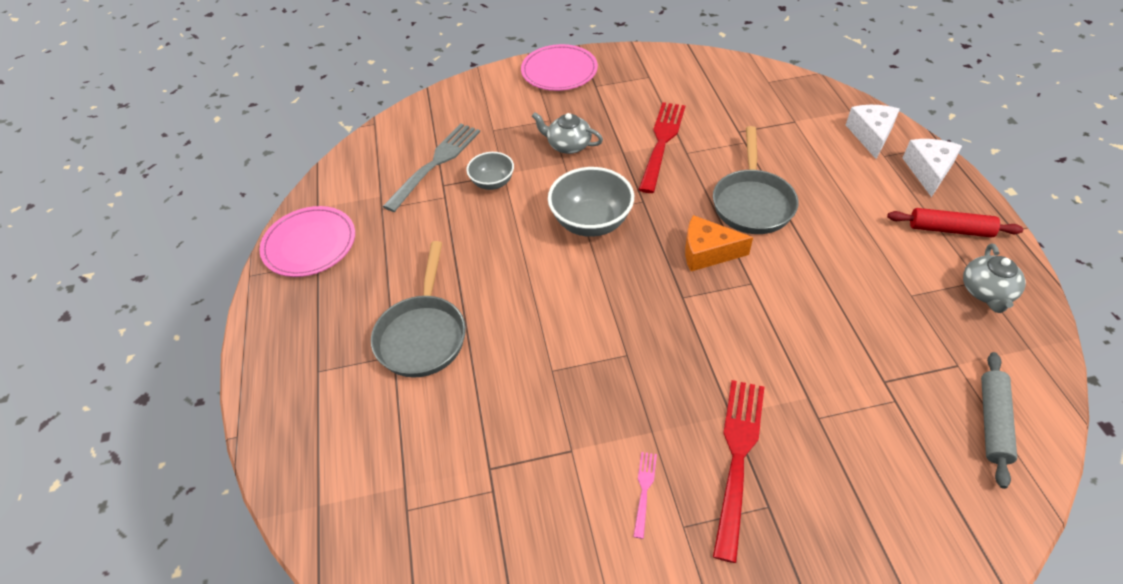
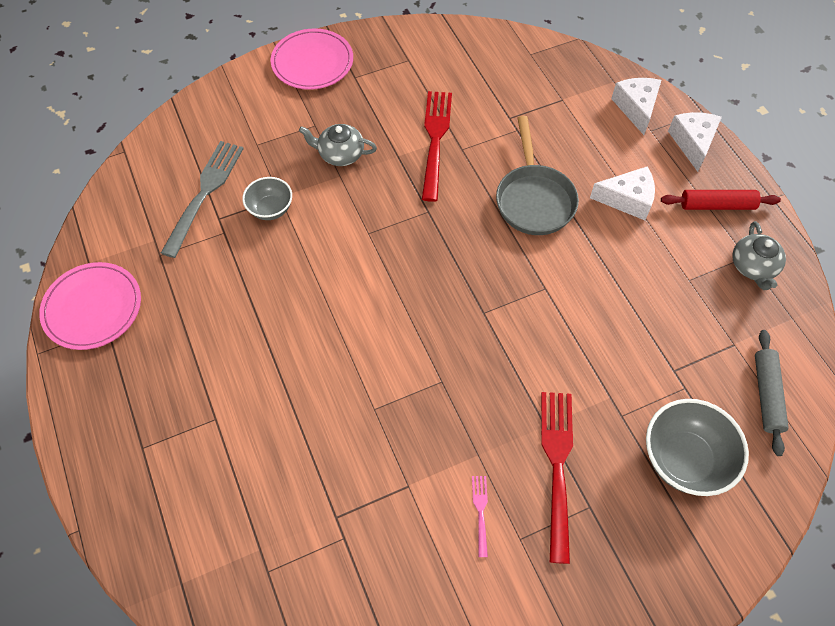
camera: 15 degrees left, 10 degrees up
(423, 334) = (239, 391): grey pan -> none
(591, 222) = (381, 242): grey bowl -> grey bowl (684, 459)
(707, 252) = (499, 261): orange cheese -> none
(851, 213) = (627, 199): none -> white cheese

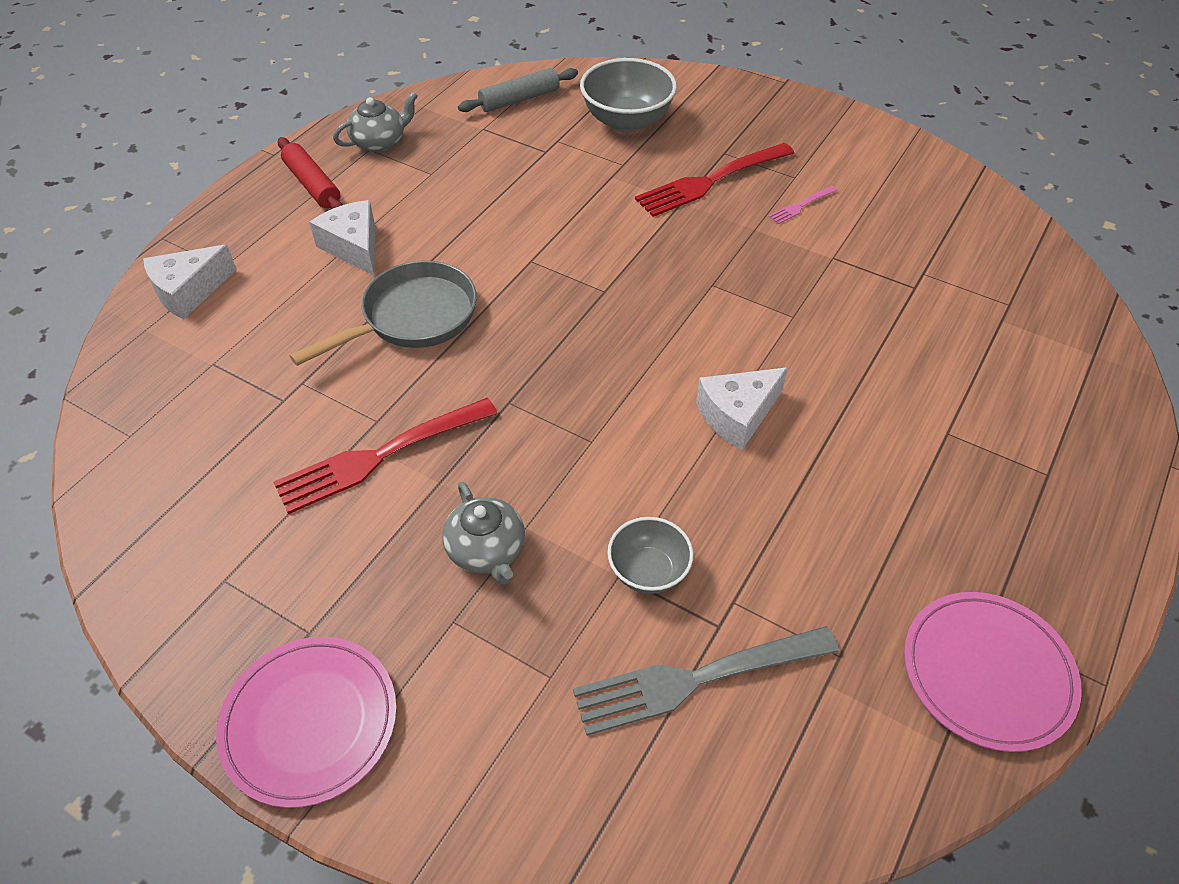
camera: 125 degrees left, 10 degrees down
(692, 143) = (224, 228): white cheese -> white cheese (737, 415)

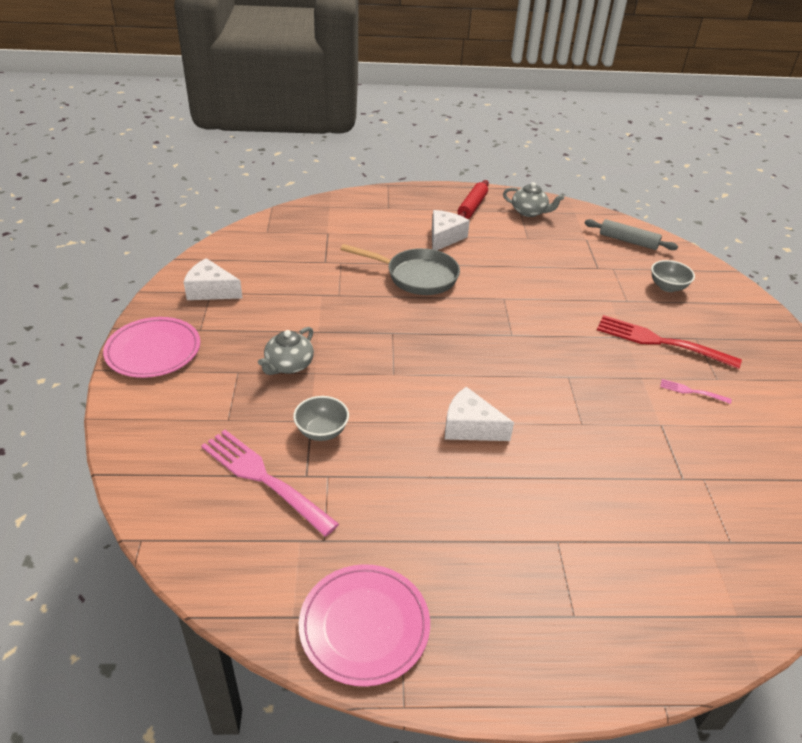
camera: 55 degrees right, 10 degrees down
(189, 291) = (363, 206): white cheese -> white cheese (211, 291)
(381, 455) = (318, 305): red fork -> none
(627, 121) = (667, 287): grey bowl -> grey bowl, size x0.60
(698, 678) = (265, 479): grey fork -> pink fork

